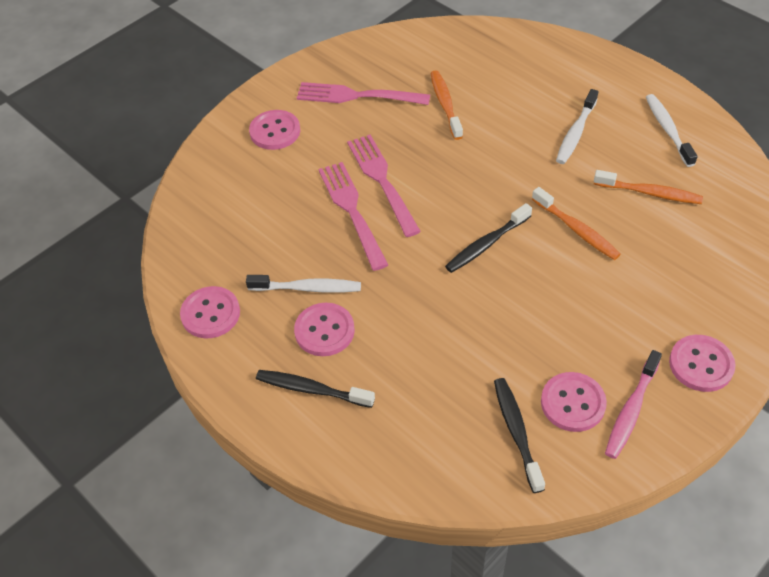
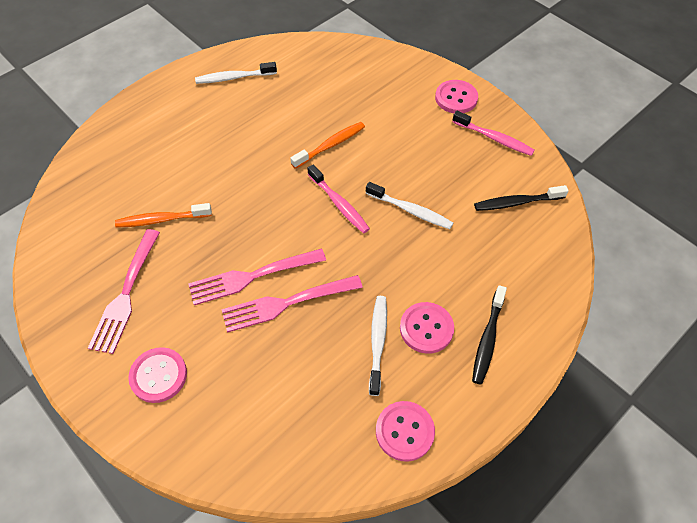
camera: 90 degrees left, 5 degrees up
(486, 244) = (339, 204): black toothbrush -> pink toothbrush
(573, 403) = (490, 168): pink button -> none
(575, 133) = (224, 132): white toothbrush -> white toothbrush (411, 210)
(650, 193) = (299, 98): orange toothbrush -> none

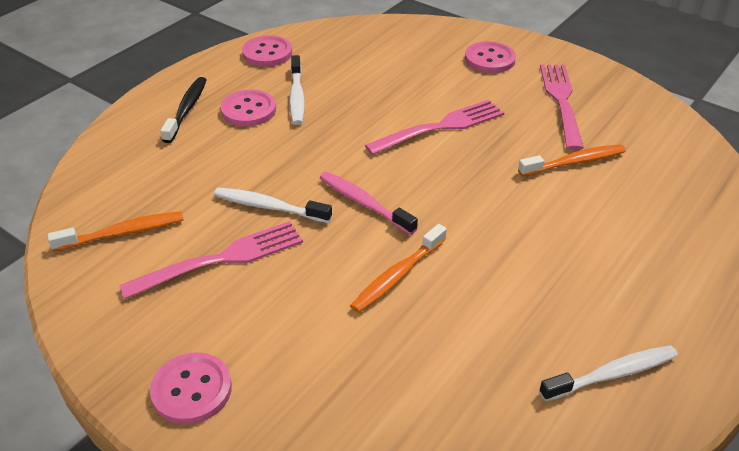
camera: 170 degrees right, 15 degrees down
(287, 303) = (394, 113): pink fork -> pink fork (220, 260)
(494, 138) = (135, 321): pink toothbrush -> none
(516, 202) = (123, 233): black toothbrush -> orange toothbrush

